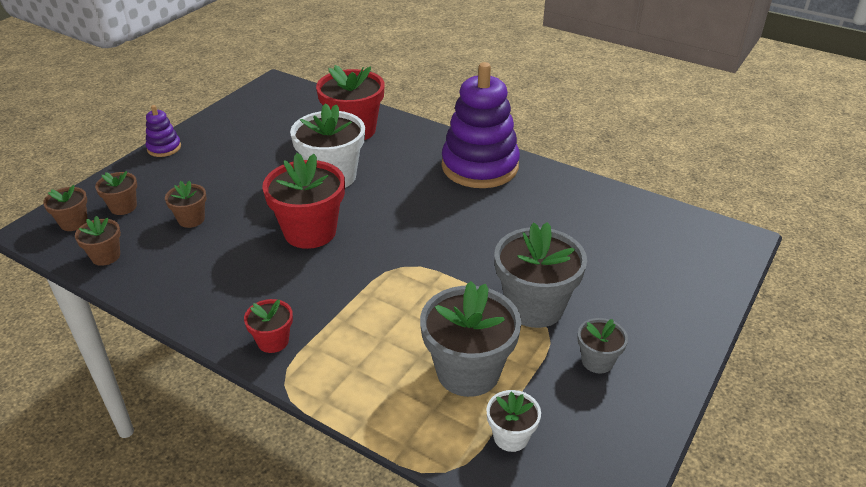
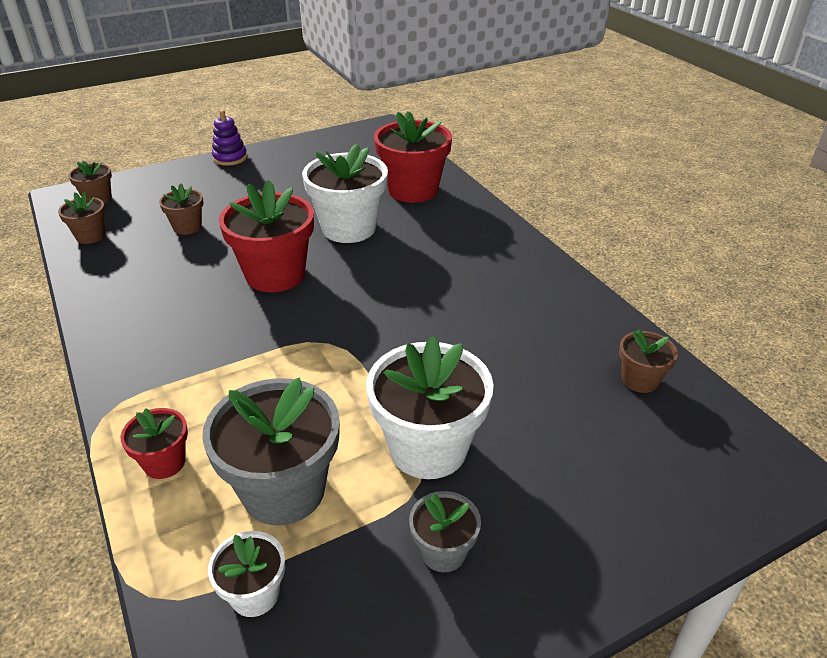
camera: 30 degrees right, 0 degrees up
(123, 207) = (147, 198): brown flower pot -> brown flower pot (639, 380)
(273, 341) = (136, 369): red flower pot -> red flower pot (164, 462)
(480, 166) = (511, 266): purple stacking toy -> none
(534, 307) = (428, 448): grey flower pot -> white flower pot

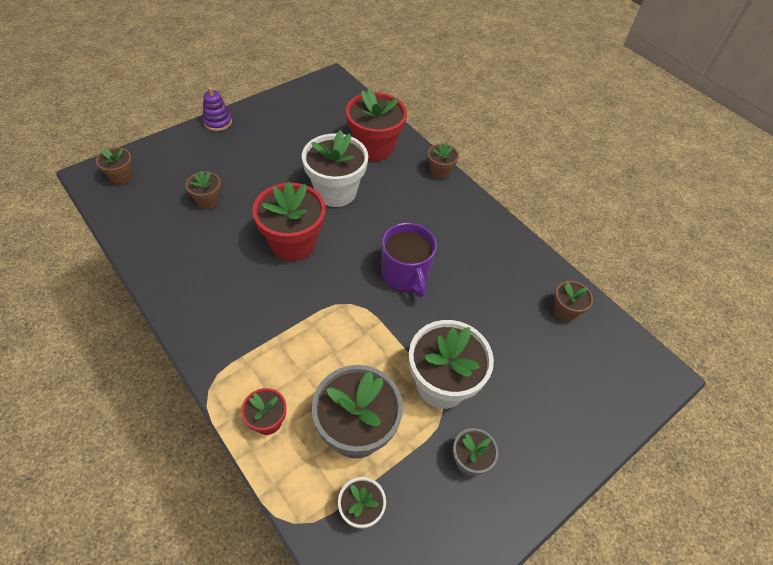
camera: 15 degrees left, 15 degrees up
(90, 236) = (131, 217): brown flower pot -> brown flower pot (440, 172)
(413, 318) = (405, 275): none -> purple mug

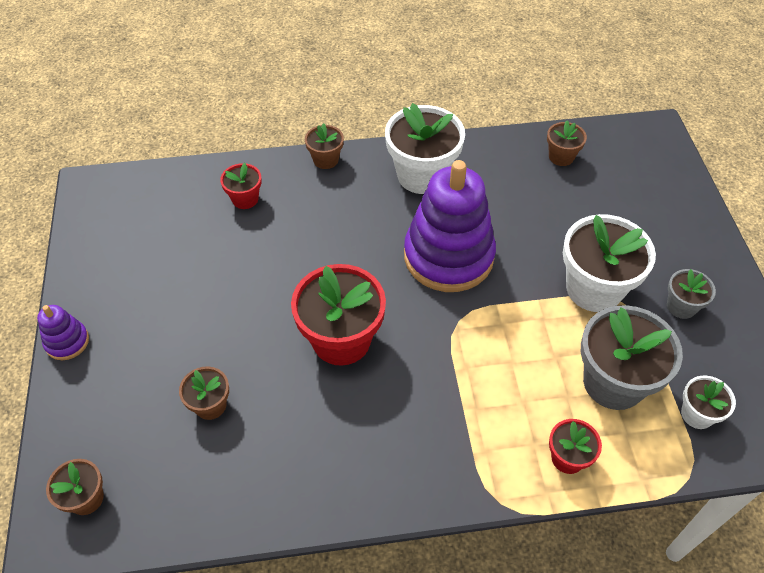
camera: 55 degrees left, 0 degrees up
(335, 191) = (288, 265): white flower pot -> white flower pot (422, 175)
(374, 148) = (245, 199): red flower pot -> red flower pot, size x0.51
(405, 275) = (448, 256): purple mug -> purple stacking toy

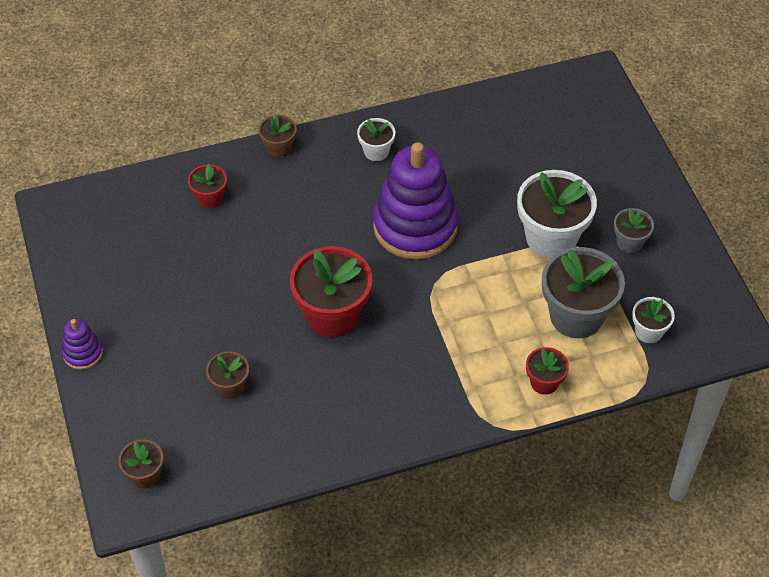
camera: 10 degrees left, 0 degrees up
(422, 175) = (376, 151): white flower pot -> white flower pot, size x0.51
(561, 157) = (506, 115): brown flower pot -> none

